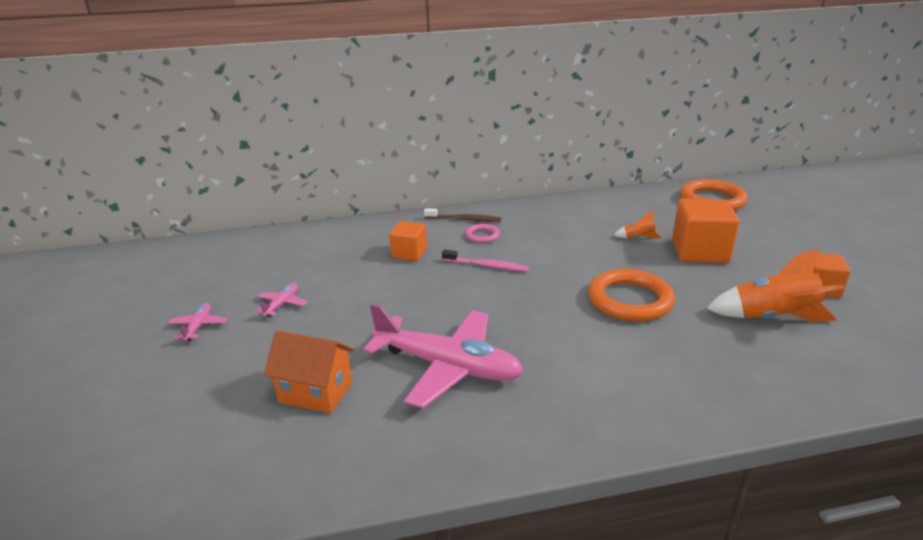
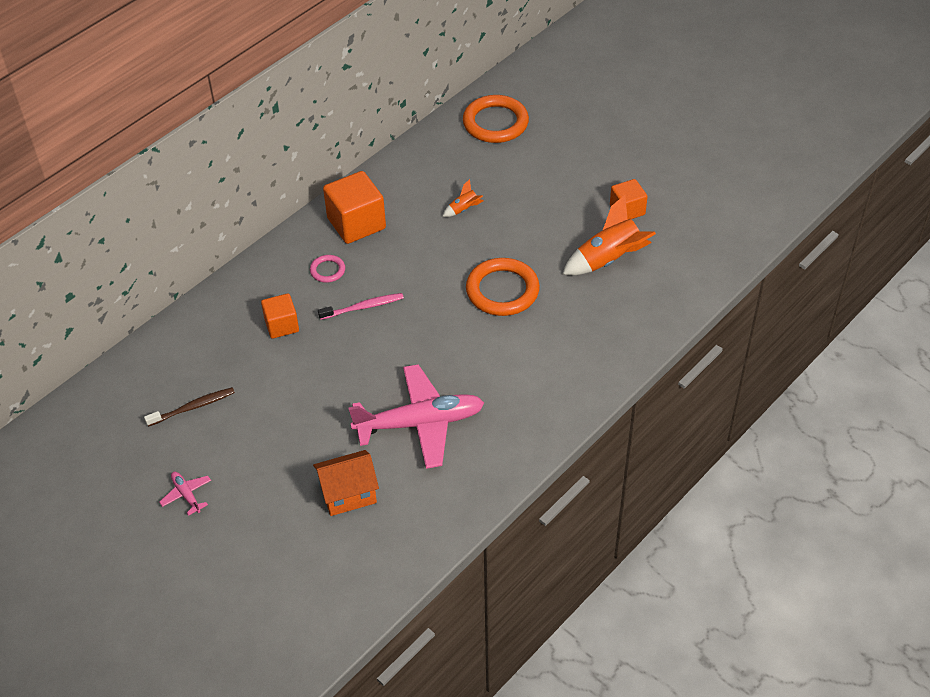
camera: 35 degrees left, 20 degrees up
(282, 304) = (231, 437): pink plane -> none
(464, 219) = (291, 256): brown toothbrush -> brown toothbrush (192, 407)
(699, 251) = (522, 205): orange cube -> orange cube (356, 223)

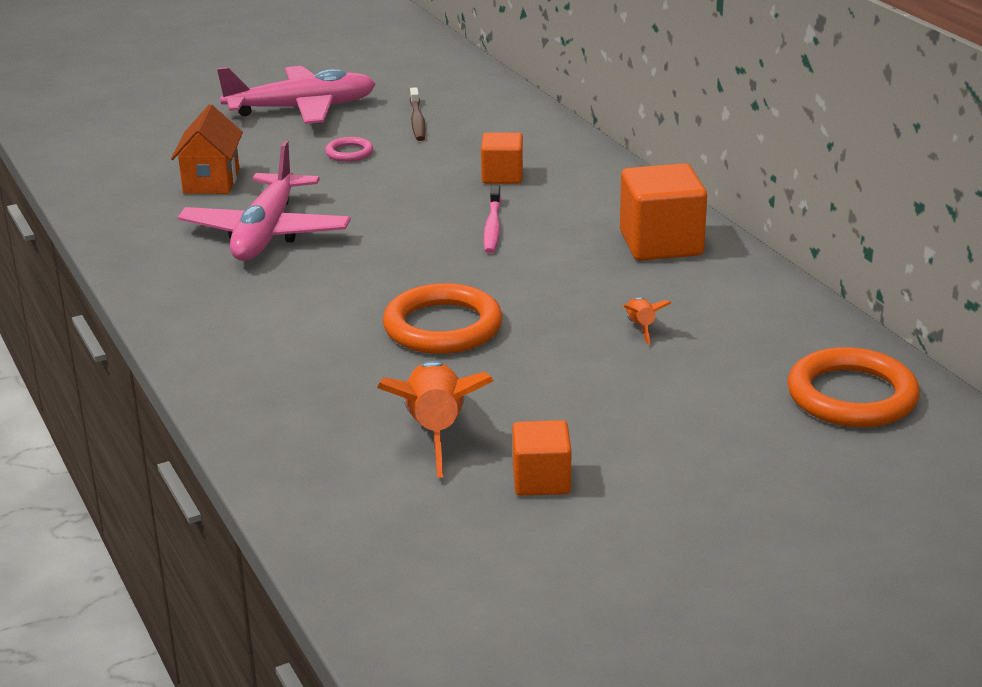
camera: 110 degrees right, 20 degrees down
(186, 495) = (302, 109): pink plane -> pink plane, size x2.41
(327, 270) = (579, 213): pink ring -> pink ring (349, 153)

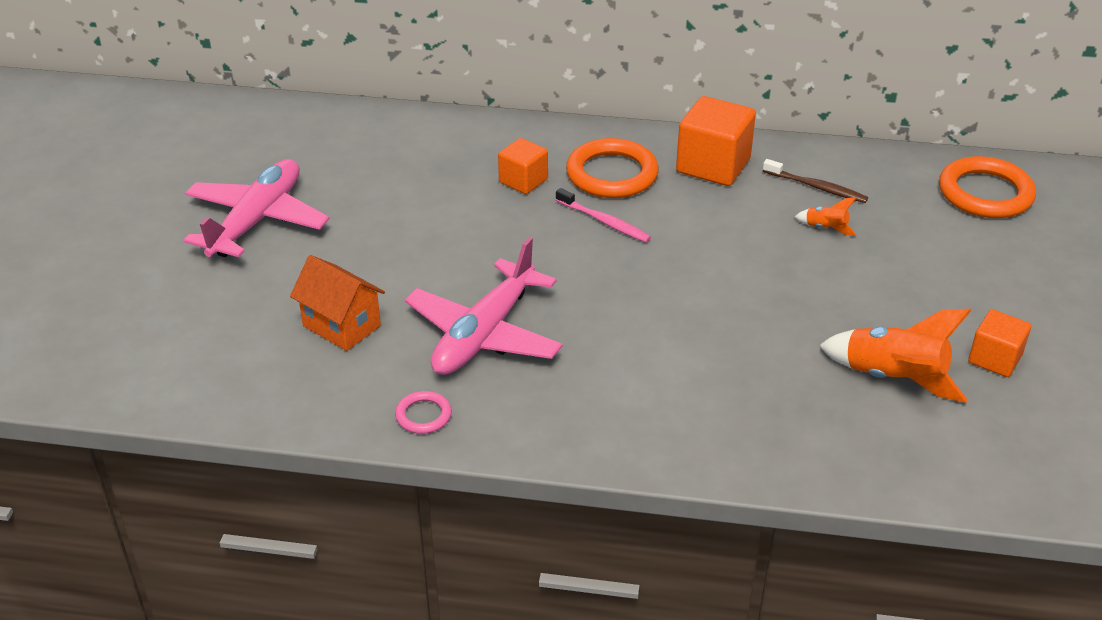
camera: 55 degrees left, 10 degrees up
(266, 233) = (484, 334): pink plane -> pink plane turned 75 degrees clockwise
(349, 153) = (383, 232): pink ring -> pink ring (423, 415)
(417, 120) = (367, 175): brown toothbrush -> brown toothbrush (816, 187)
(442, 327) = (741, 311): orange ring -> orange ring (612, 174)

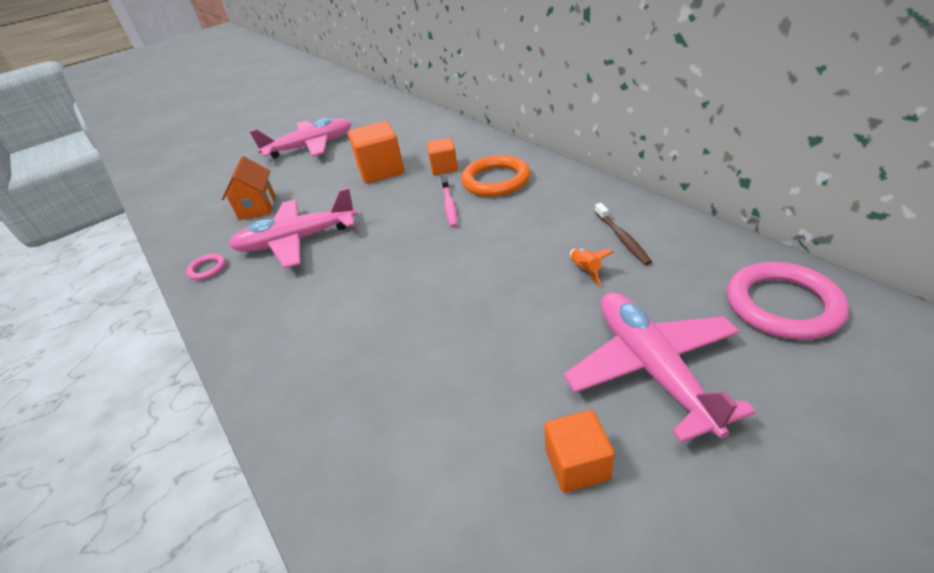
camera: 50 degrees right, 0 degrees up
(713, 165) = (566, 197): orange cube -> orange cube (381, 171)
(893, 378) = (463, 418): orange rocket -> none
(962, 277) = (651, 368): none -> pink plane
(985, 193) = (782, 305): orange ring -> pink ring

